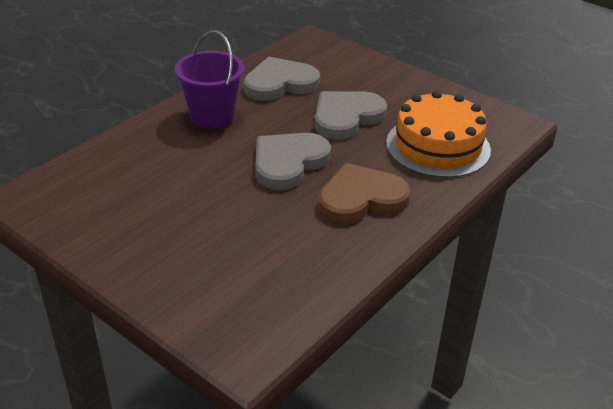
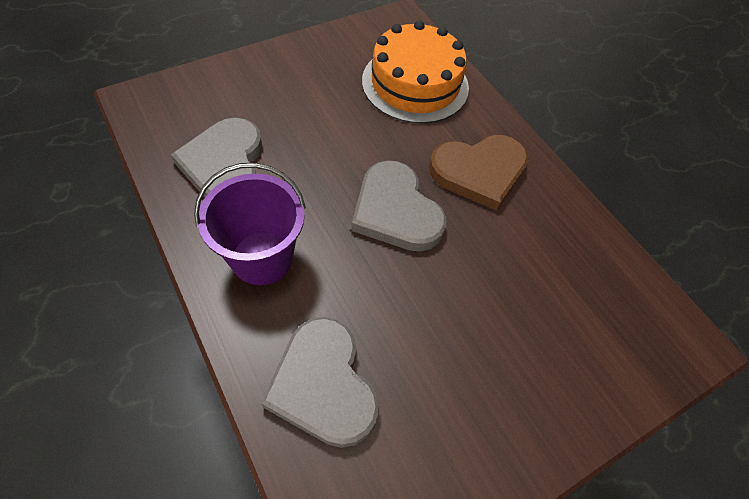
camera: 75 degrees left, 20 degrees up
(346, 117) = (331, 131): grey heart -> grey heart (323, 385)
(361, 198) = (479, 172): brown heart -> brown heart turned 105 degrees counterclockwise

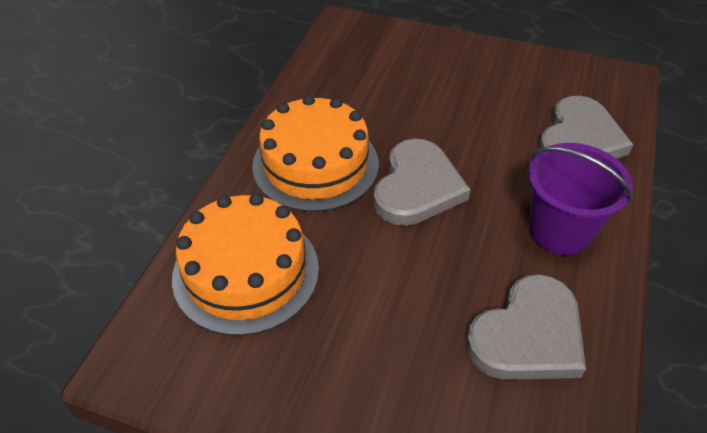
camera: 125 degrees left, 10 degrees down
(479, 172) = (315, 164): brown heart -> orange cake

